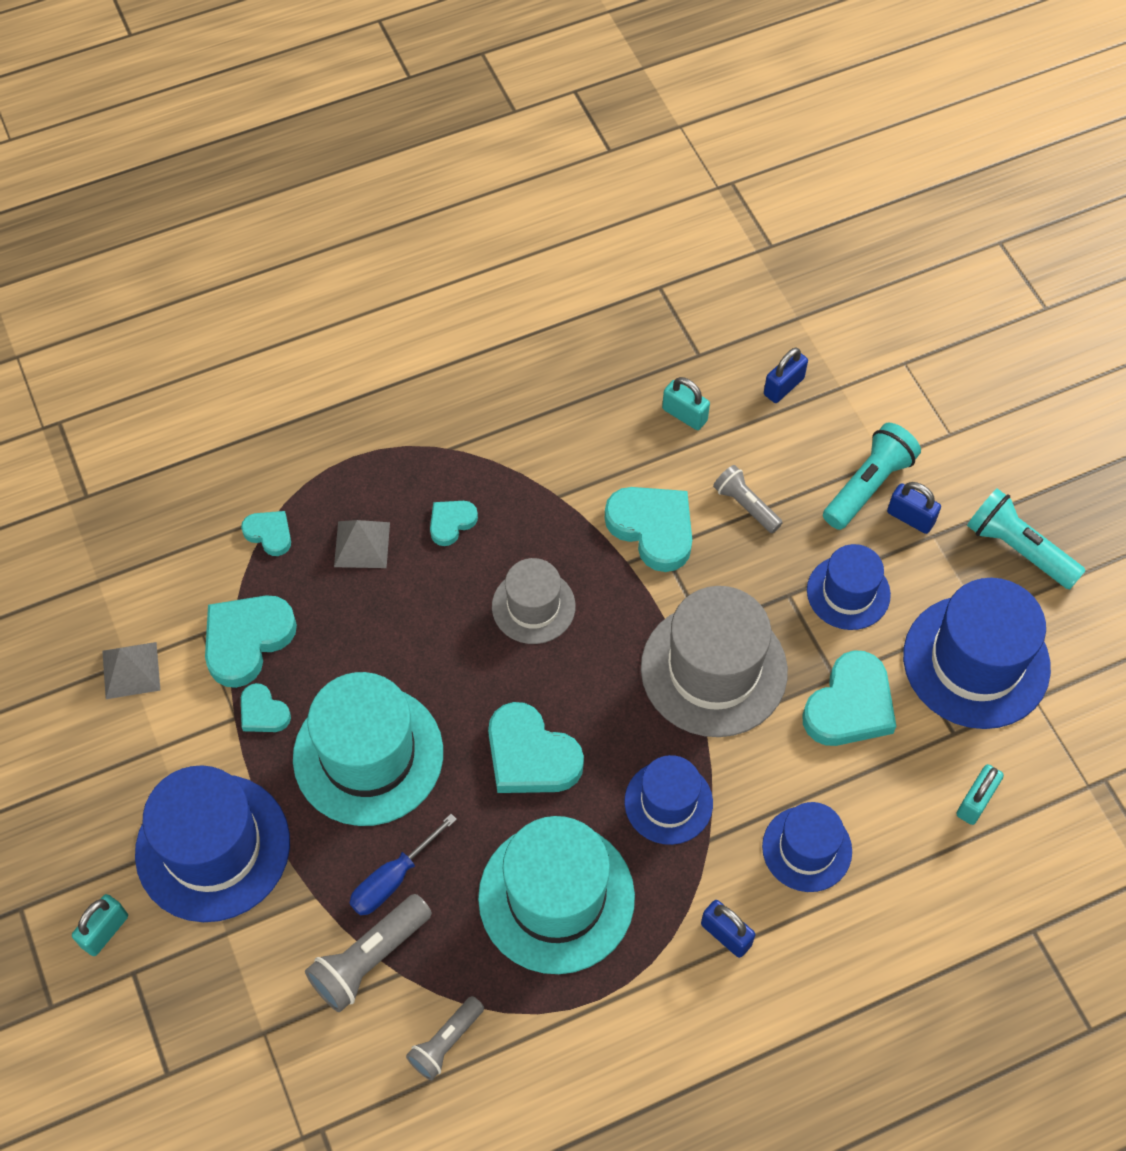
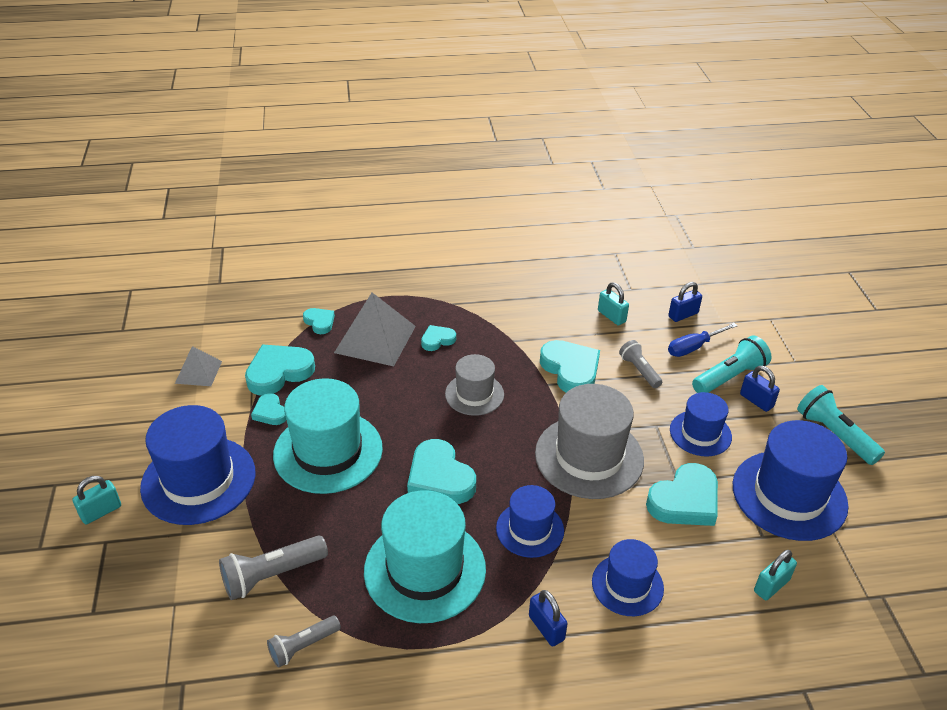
camera: 15 degrees right, 20 degrees down
(362, 544) = (375, 339): grey pyramid -> grey pyramid, size x1.78
(392, 879) = (311, 529): blue screwdriver -> blue screwdriver (693, 347)

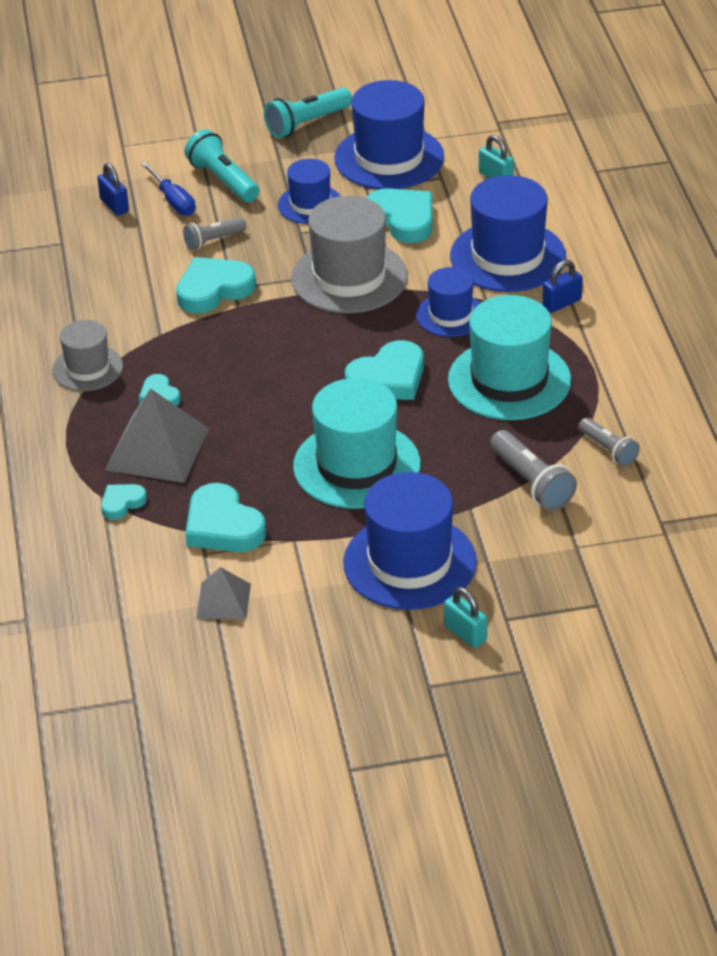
camera: 90 degrees left, 0 degrees up
(270, 412) = (295, 522): turquoise heart -> none
(474, 394) = (257, 360): grey hat -> grey hat (87, 368)
(611, 316) = (116, 258): turquoise padlock -> none
(627, 585) = (507, 256): blue hat -> blue hat, size x1.72
(756, 400) = (259, 166): blue padlock -> none

